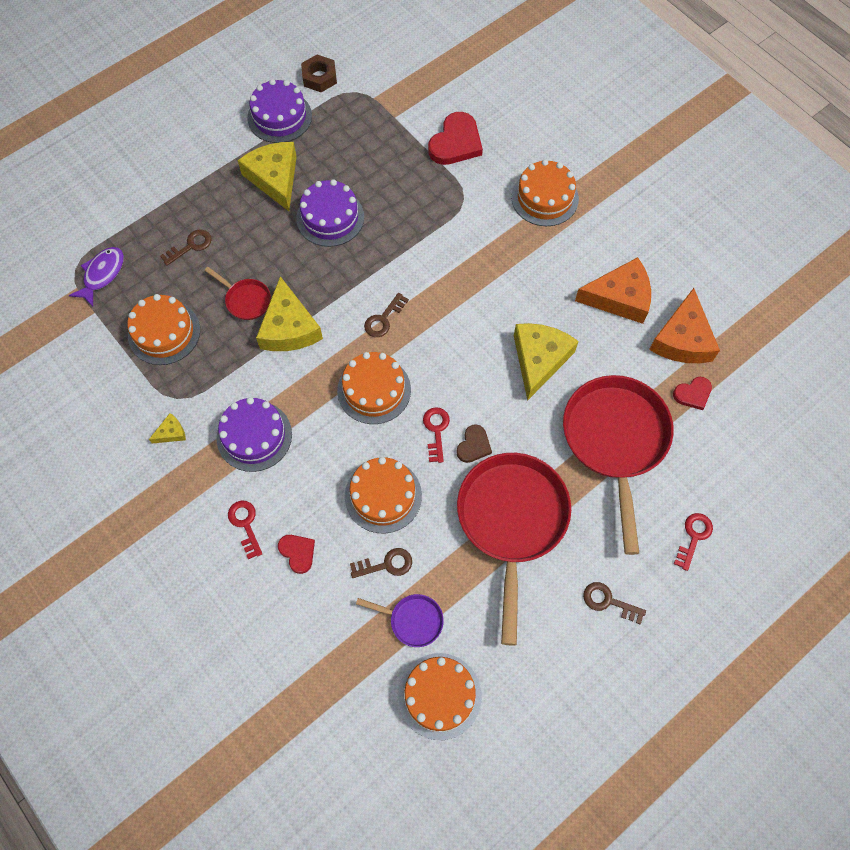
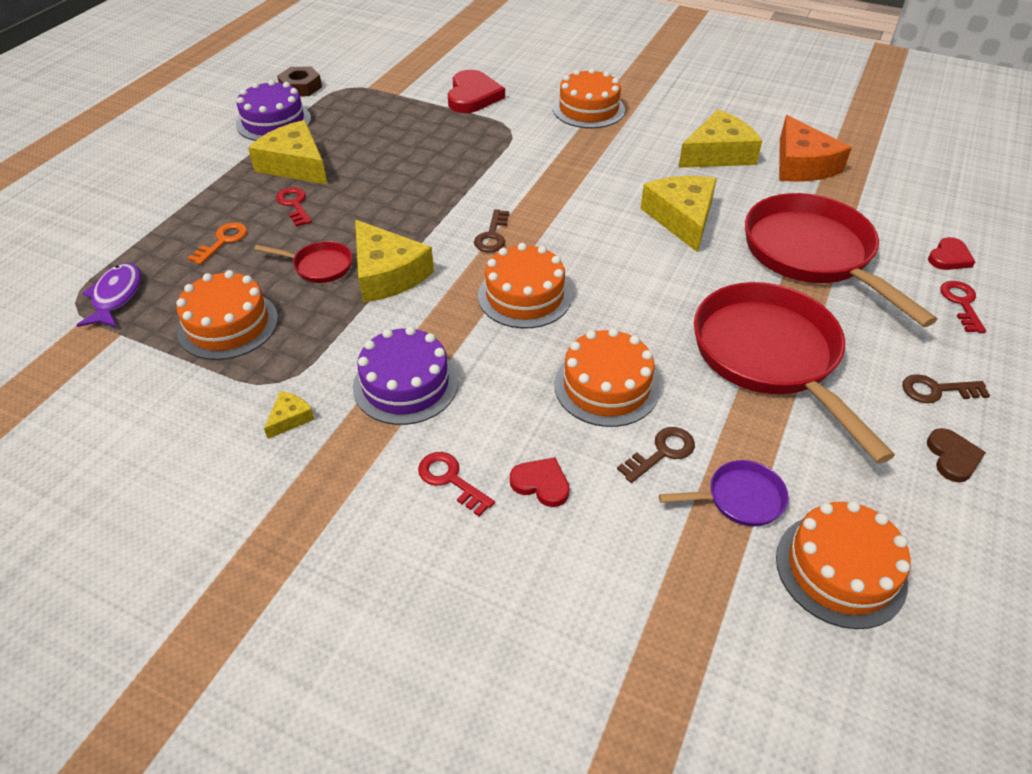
camera: 25 degrees left, 20 degrees down
(190, 246) = (223, 241): brown key -> orange key
(330, 217) = (377, 177): purple cake -> none
(436, 430) = (621, 307): red key -> red key (294, 205)
(473, 445) = (673, 306): brown heart -> brown heart (952, 457)
(619, 297) = (718, 154): orange cheese -> yellow cheese
(693, 394) = (849, 198): red heart -> red heart (949, 257)

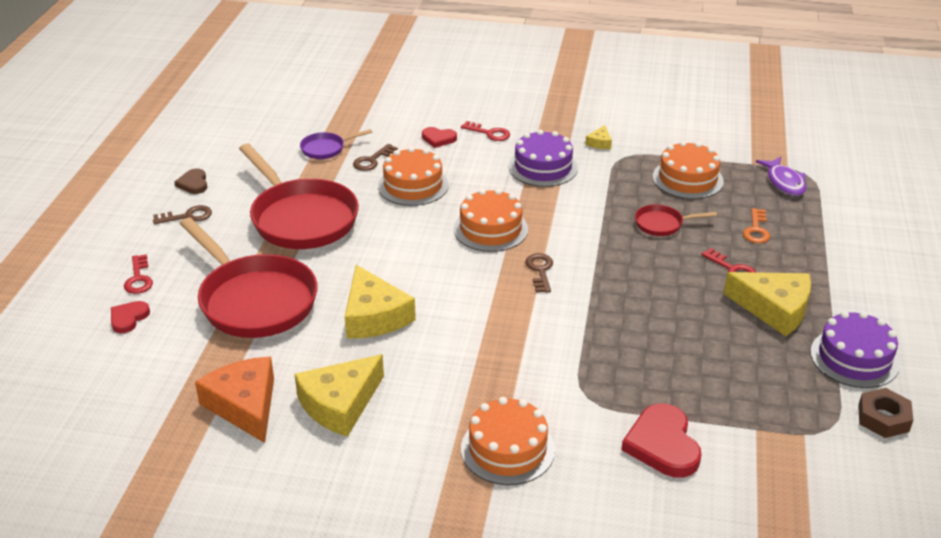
camera: 165 degrees right, 10 degrees down
(387, 274) = (605, 227): yellow cheese -> none
(840, 569) = (275, 132): orange cake -> none

